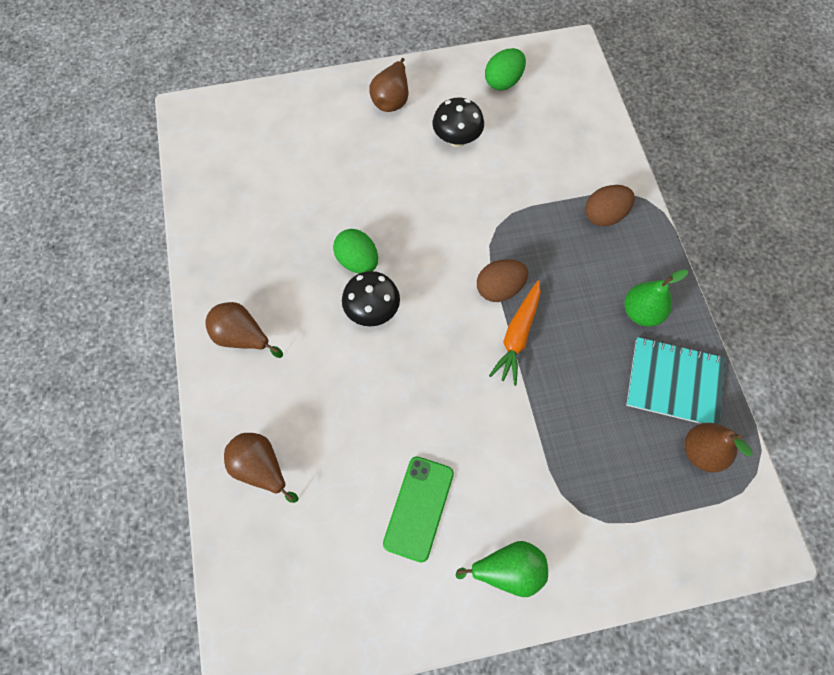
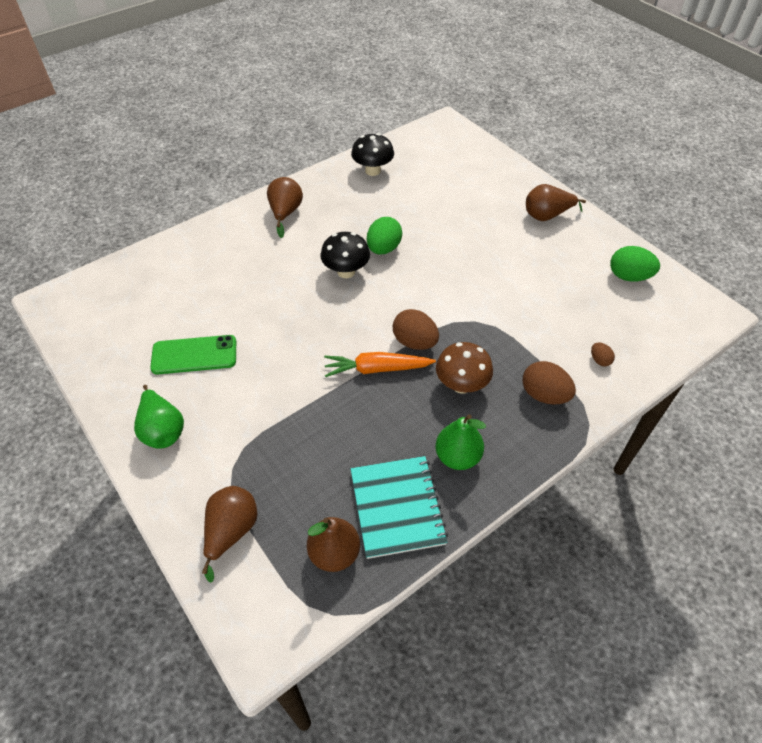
camera: 65 degrees right, 15 degrees down
(261, 468) = (191, 258): brown pear -> brown pear (231, 531)
(456, 139) = (541, 267): black mushroom -> black mushroom (373, 171)
(566, 273) = (461, 385): none -> brown mushroom
(585, 155) = (599, 360): none -> brown egg

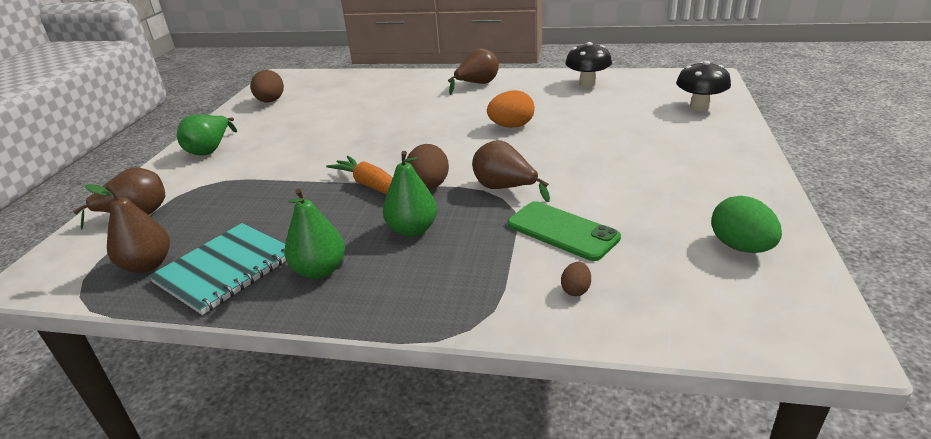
camera: 50 degrees right, 20 degrees down
(194, 355) = (291, 126): green phone -> green phone (562, 231)
(346, 272) = (459, 127): black mushroom -> black mushroom (699, 107)
(383, 249) = (511, 126): green egg -> orange egg
(461, 385) = (412, 230): brown mushroom -> green pear
(544, 395) = (468, 279): brown egg -> brown egg (270, 101)
(547, 216) = (715, 164): brown pear -> brown pear (505, 188)

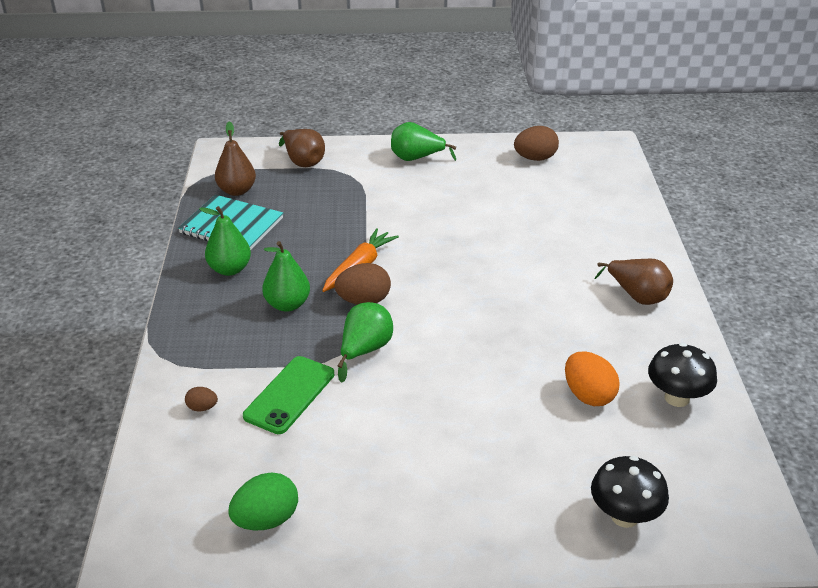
camera: 75 degrees right, 5 degrees up
(505, 188) = (364, 350): brown pear -> green pear
(511, 126) = (513, 340): orange egg -> orange egg (588, 395)

